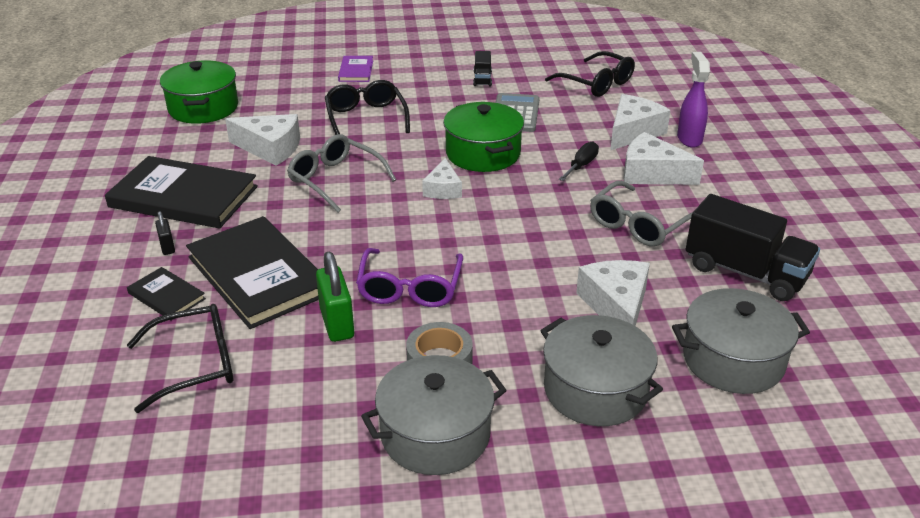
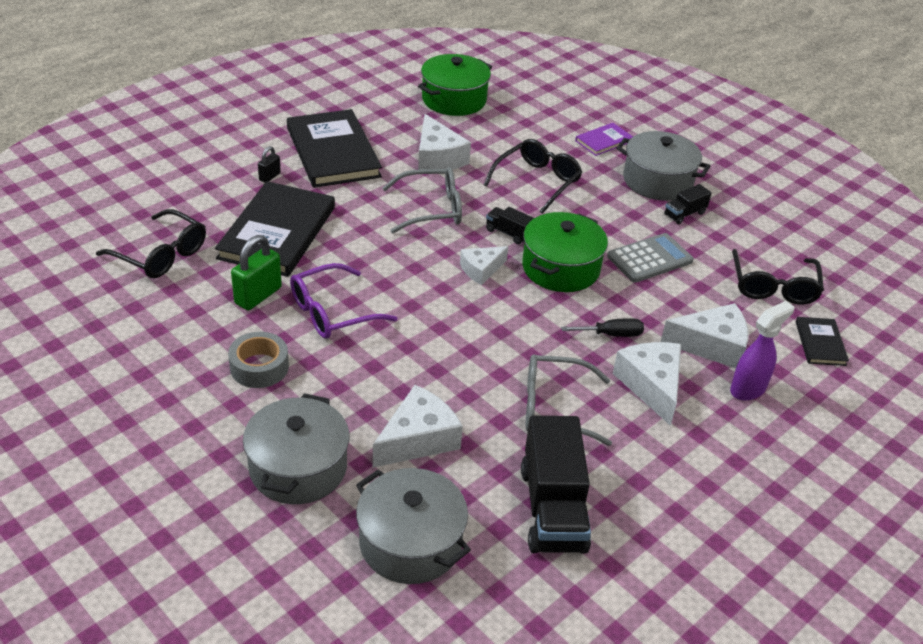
camera: 50 degrees right, 5 degrees up
(166, 296) = (218, 205): black book -> black book (820, 343)
(335, 180) = (431, 209): grey glasses -> grey glasses turned 75 degrees clockwise
(413, 158) = (509, 233): none -> black truck
(435, 434) = (179, 400): grey pot -> grey pot (657, 181)

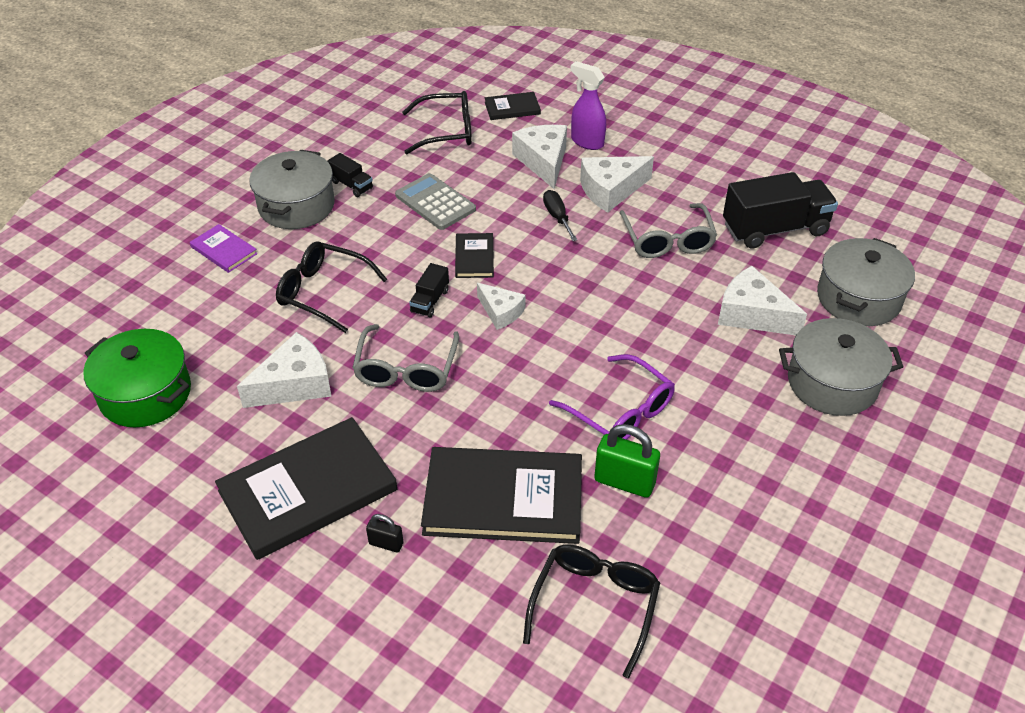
camera: 100 degrees left, 5 degrees up
(259, 367) = (729, 447): grey tape -> none
(431, 209) = (406, 369): grey glasses -> grey glasses turned 150 degrees counterclockwise
(561, 268) = (474, 257): green pot -> black book

